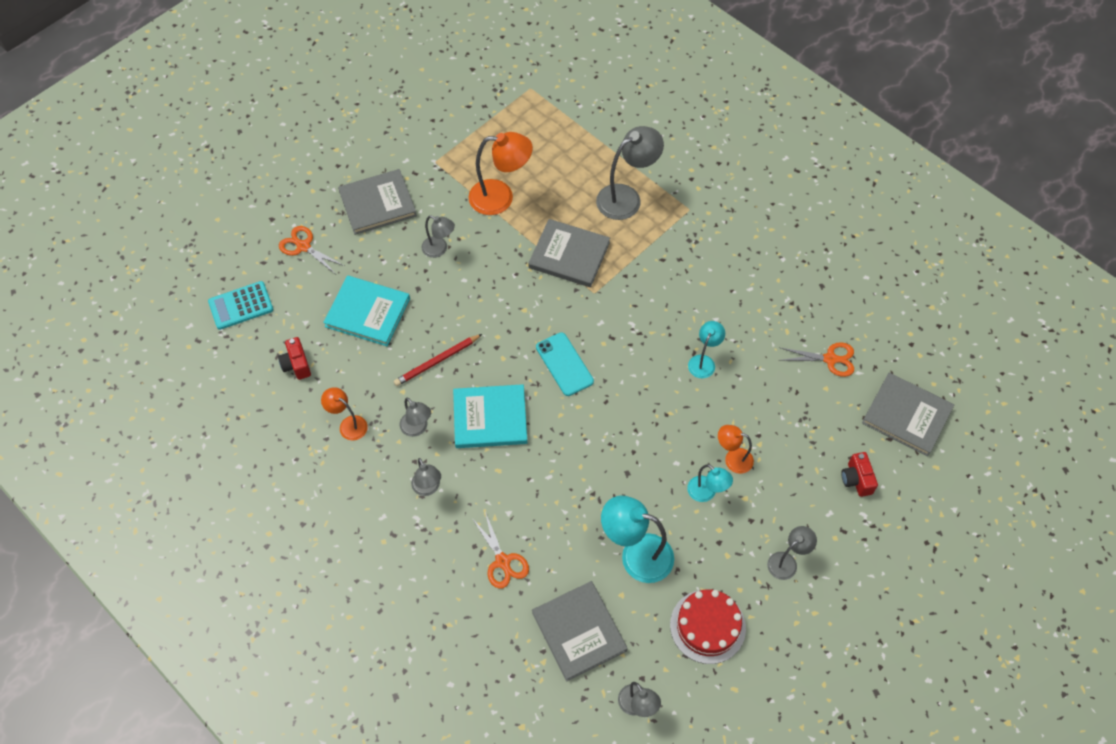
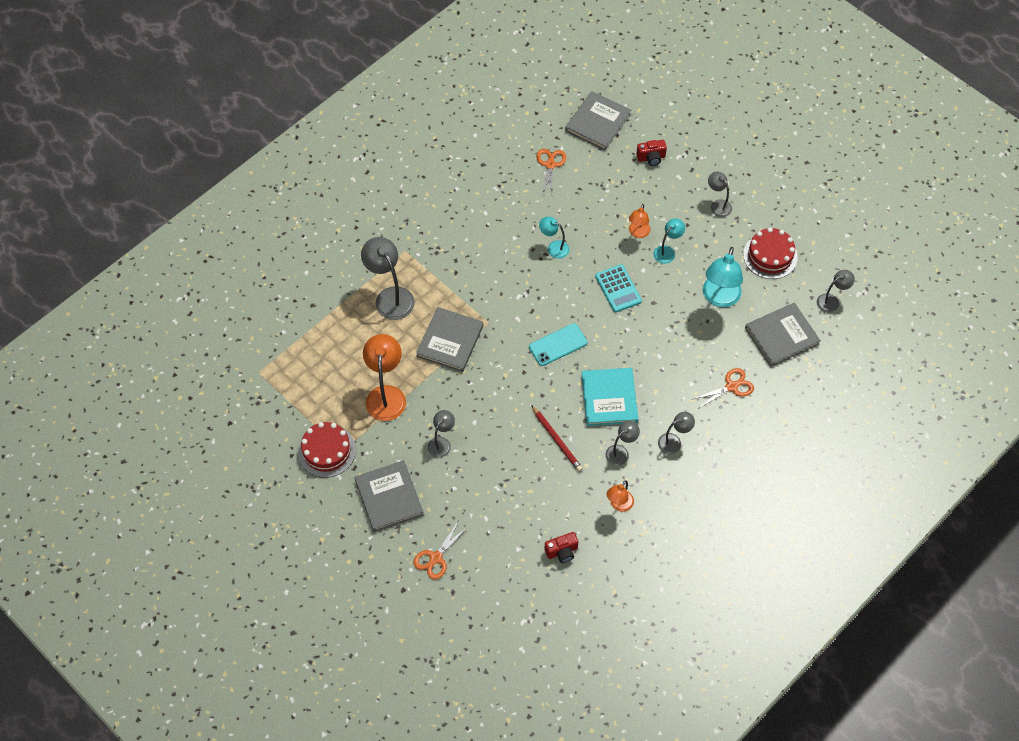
camera: 90 degrees left, 0 degrees up
(241, 306) = (501, 606): turquoise calculator -> turquoise calculator (618, 289)
(367, 312) = (508, 498): turquoise book -> none
(435, 148) = (326, 451): none -> red cake

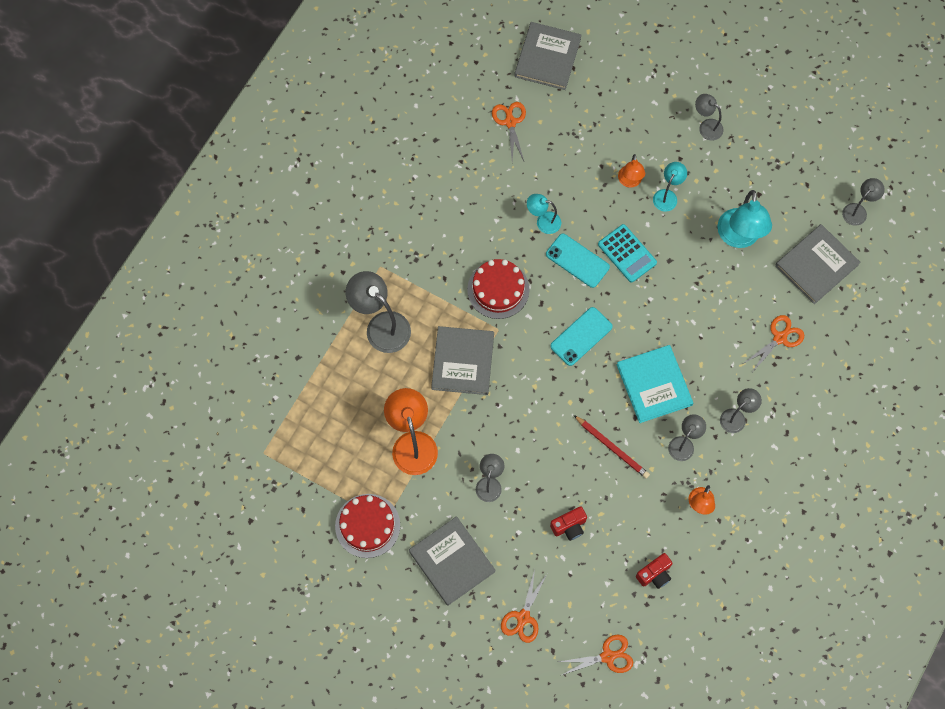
camera: 15 degrees left, 10 degrees up
(499, 609) = (607, 656): none -> orange scissors
(573, 284) = (577, 261): none -> turquoise phone
(651, 158) = (618, 87): red camera -> red camera (569, 526)
(770, 256) = (779, 173): red cake -> red cake (498, 289)

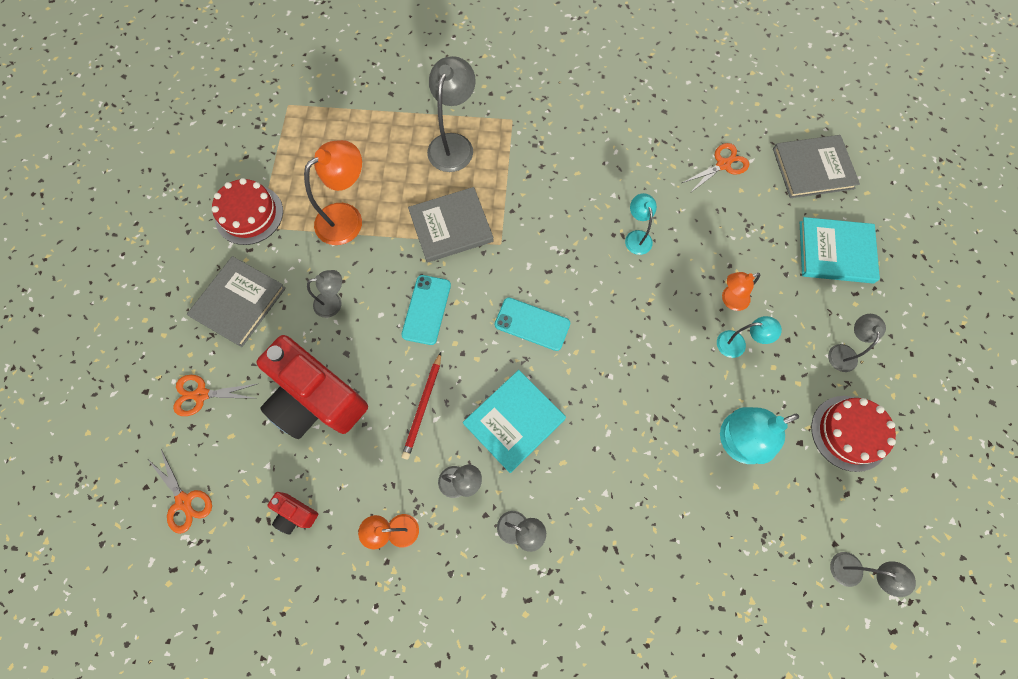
camera: 65 degrees right, 0 degrees up
(498, 289) = (542, 226): red cake -> red cake (849, 433)
(569, 526) = (317, 399): red camera -> red camera, size x2.41
(577, 261) = (613, 286): turquoise phone -> turquoise phone (426, 309)
(627, 84) = (836, 252): none -> turquoise book
(627, 253) = (648, 331): turquoise calculator -> none
(779, 338) = (640, 541): orange scissors -> none
(816, 265) = (754, 548): grey book -> none

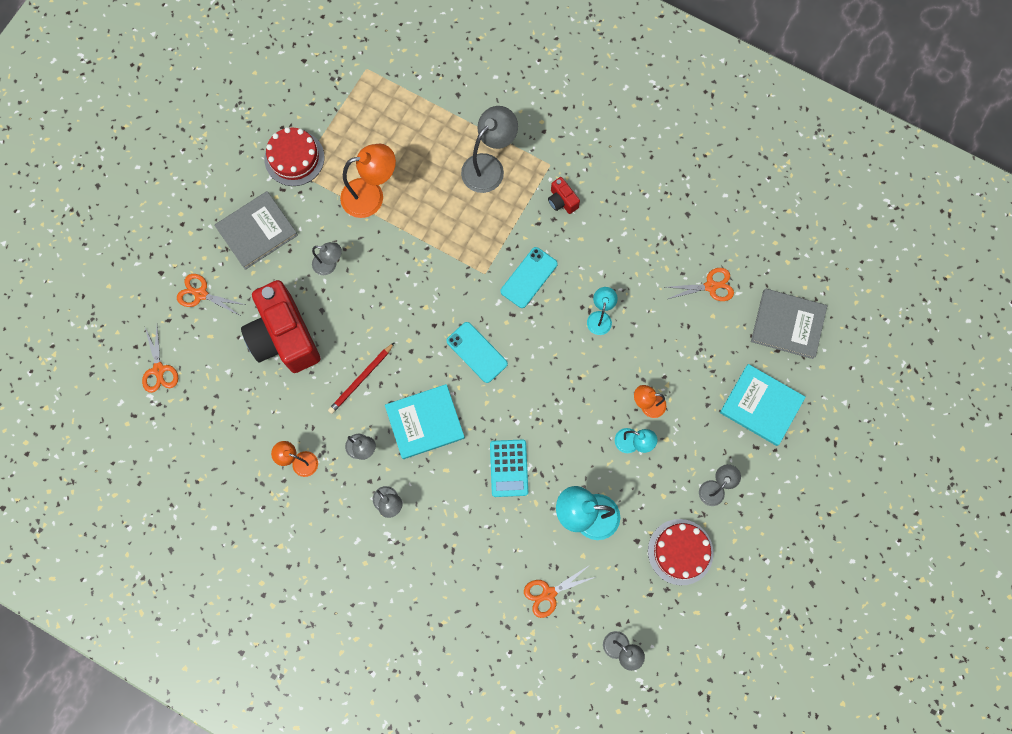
camera: 25 degrees right, 5 degrees up
(295, 514) = (233, 416): red camera -> red camera (562, 201)
(426, 309) = (399, 303): turquoise phone -> turquoise phone (528, 277)
(451, 226) = (451, 240): grey book -> none
(628, 428) = (509, 468): none -> turquoise calculator
(744, 546) = (549, 593): none -> orange scissors

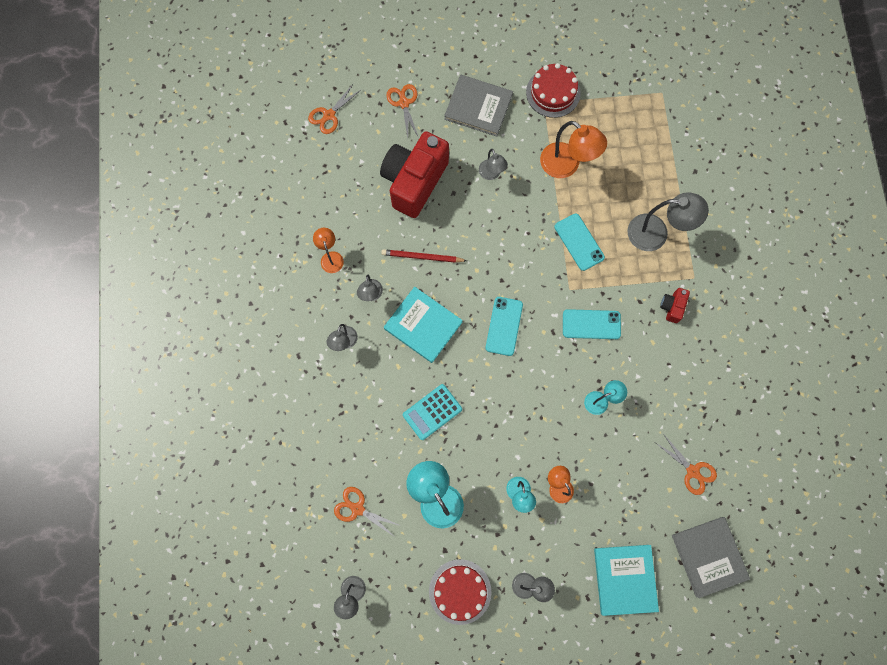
camera: 55 degrees right, 0 degrees up
(448, 235) = (579, 242): none -> turquoise phone

